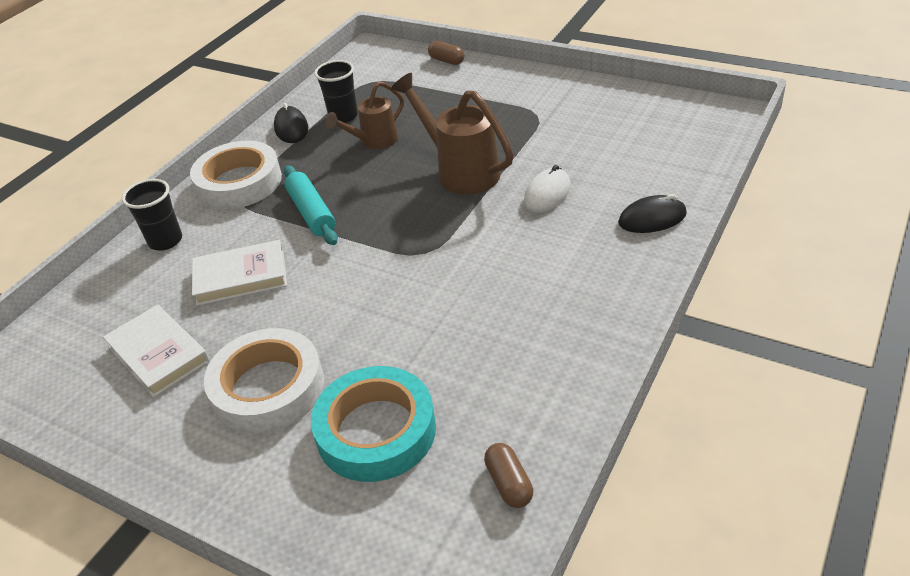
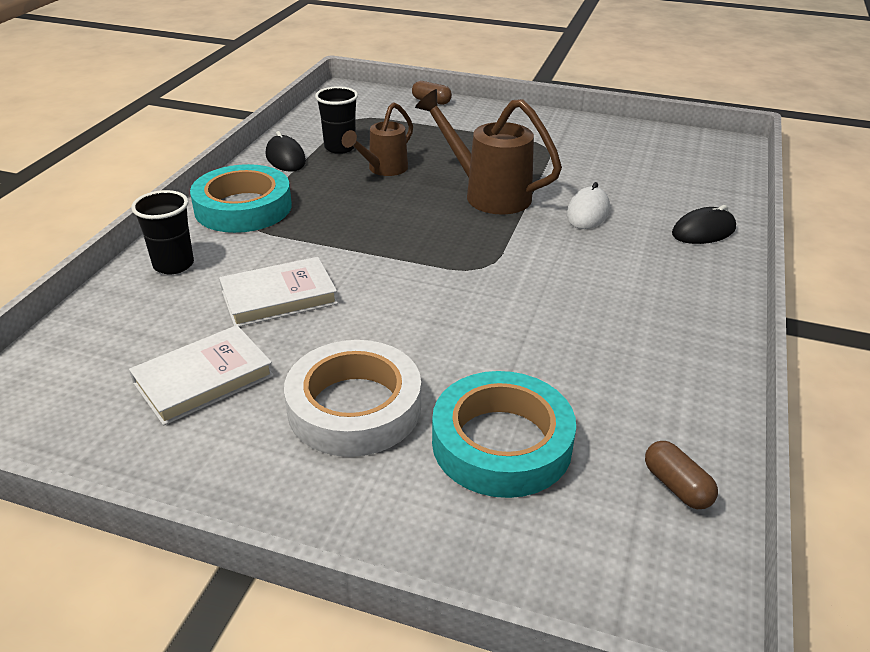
camera: 15 degrees left, 5 degrees down
(158, 354) = (203, 379): white book -> white book turned 75 degrees counterclockwise
(239, 182) = (243, 207): white tape -> turquoise tape
(312, 213) = (339, 234): turquoise rolling pin -> none

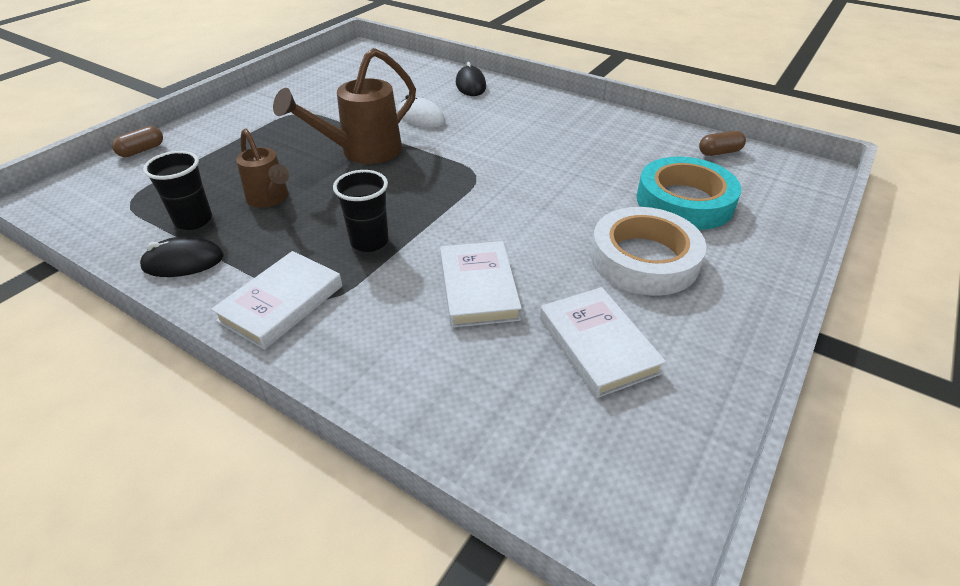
camera: 75 degrees left, 5 degrees up
(173, 265) = (380, 366): black cup -> black cup (369, 241)
(243, 207) = (281, 303): turquoise tape -> white book

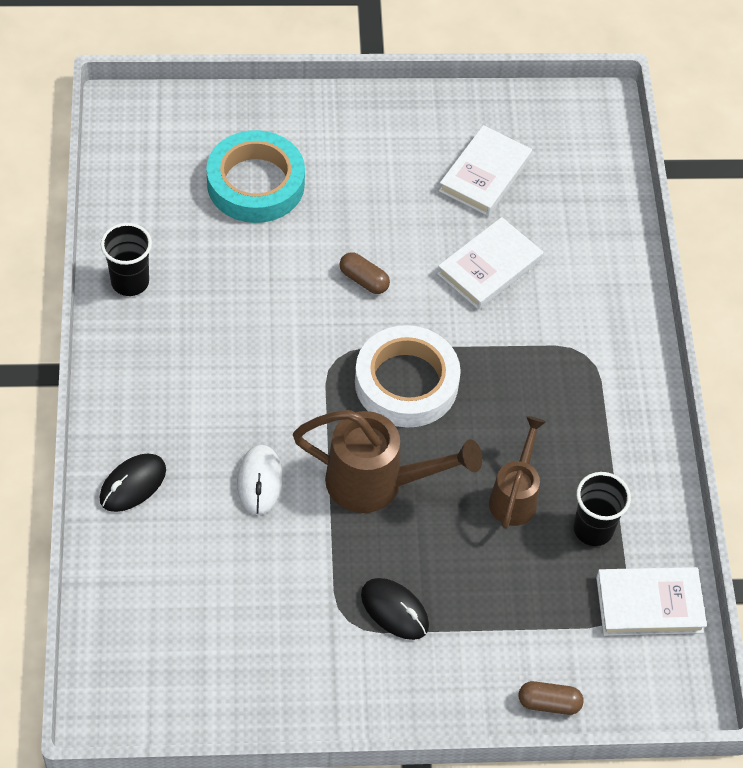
camera: 130 degrees left, 15 degrees up
(183, 262) = (638, 483): black mouse -> black mouse (394, 610)
(281, 303) = (612, 377): white book -> white book (649, 604)
(369, 241) = (501, 372): black cup -> black cup (130, 282)
(644, 259) = (366, 182): white tape -> white tape (406, 382)
(719, 152) = (135, 184): brown capsule -> brown capsule (364, 280)

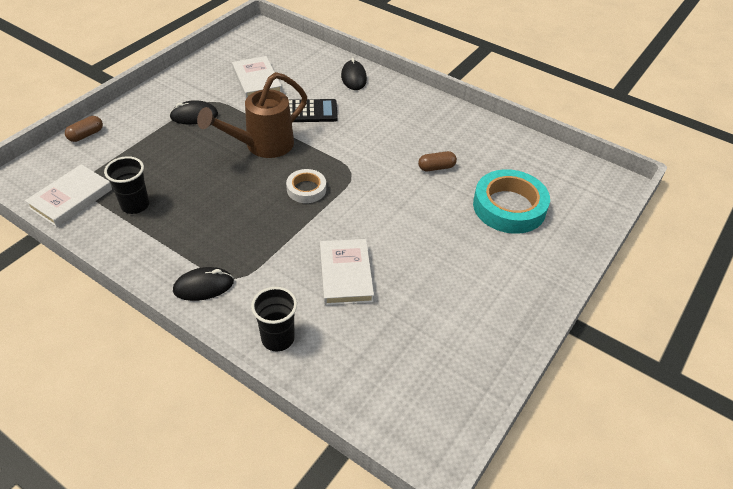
camera: 130 degrees right, 10 degrees down
(130, 282) = (476, 128): black cup -> black cup (278, 339)
(259, 481) = (310, 111): white mouse -> black calculator
(364, 280) = (393, 212): brown capsule -> brown capsule (436, 167)
(406, 382) = (306, 189): white tape -> white tape, size x0.55
(485, 174) = (424, 323): white book -> white book (257, 81)
(515, 496) = (192, 188): brown watering can -> none
(620, 372) = (203, 286): none -> black mouse

